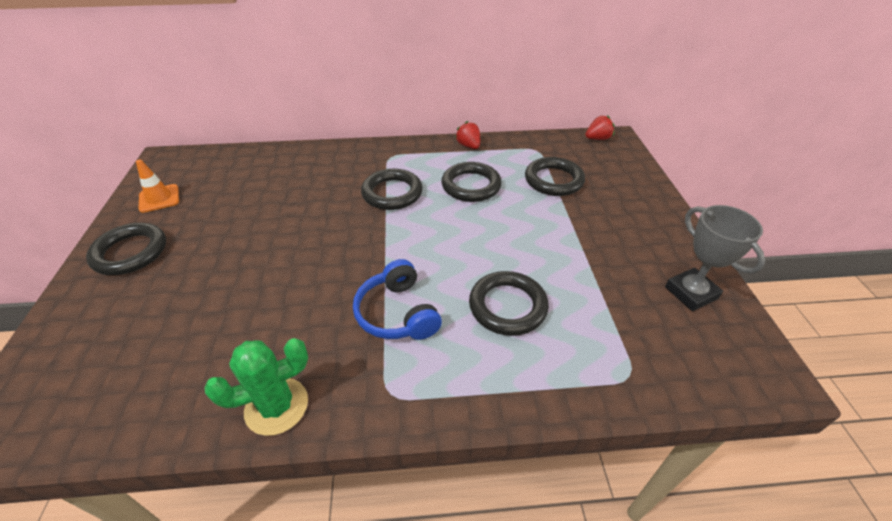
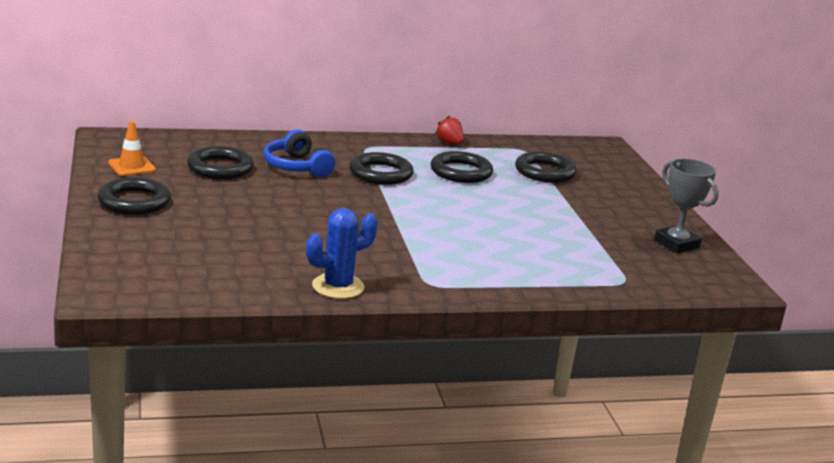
camera: 10 degrees left, 20 degrees down
(276, 406) = (338, 287): green cactus -> blue cactus
(397, 313) = (418, 246): blue headphones -> blue headphones (297, 167)
(507, 306) = (516, 245): black ring -> black ring (220, 168)
(597, 139) = (587, 144): red strawberry -> none

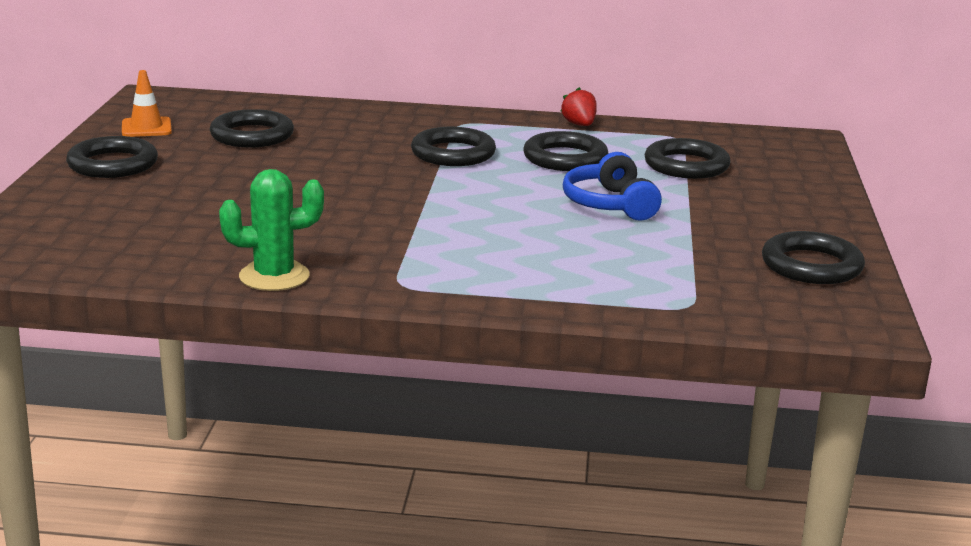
camera: 20 degrees right, 0 degrees up
(297, 167) = (349, 140): blue headphones -> blue headphones (610, 204)
(338, 287) = (274, 276): blue cactus -> green cactus
(676, 244) = (811, 265): grey trophy -> black ring

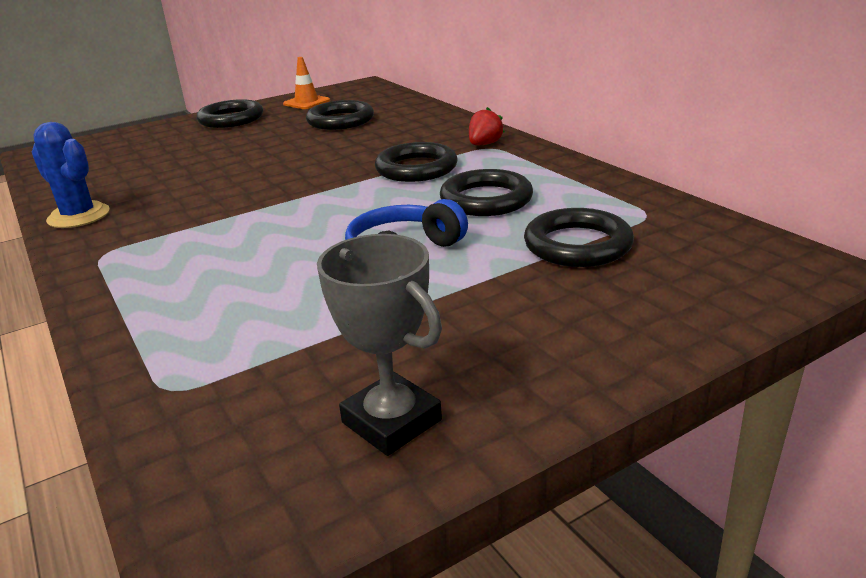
camera: 55 degrees right, 5 degrees up
(274, 276) = (79, 216): green cactus -> blue cactus
(579, 125) = (581, 175): red strawberry -> red strawberry (484, 144)
(811, 265) = (391, 421): black ring -> grey trophy

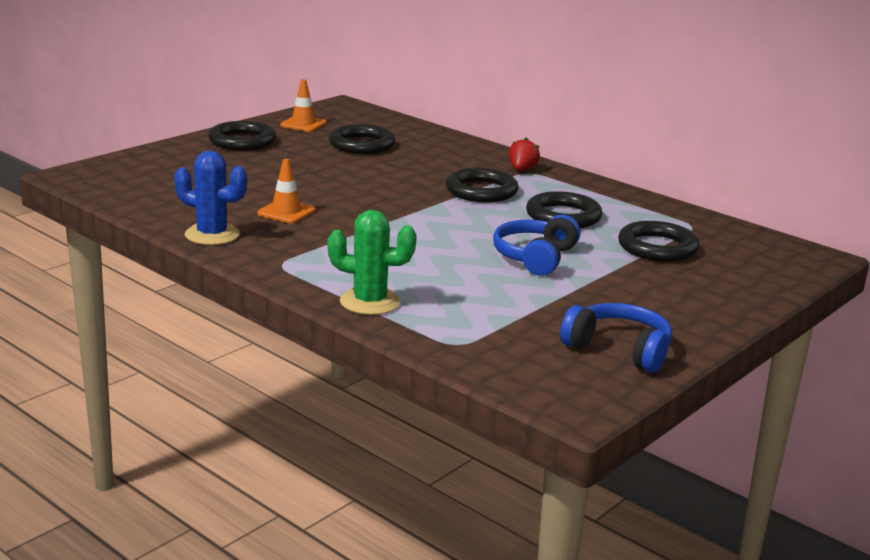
camera: 20 degrees left, 5 degrees down
(137, 312) = (369, 302): none -> green cactus
(183, 191) = (286, 212): none -> orange traffic cone
(391, 421) = (619, 349): grey trophy -> blue headphones

